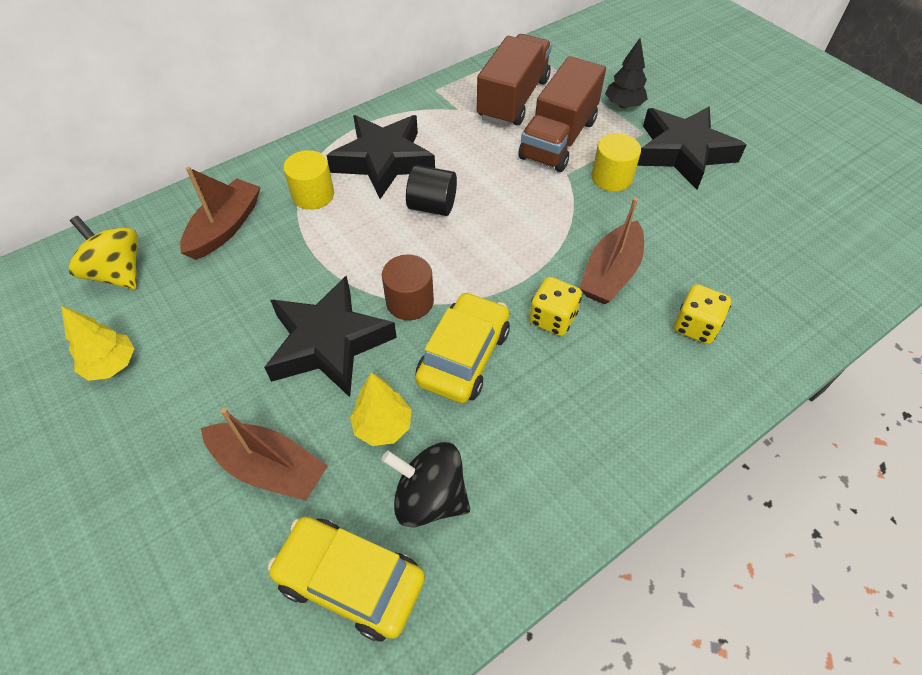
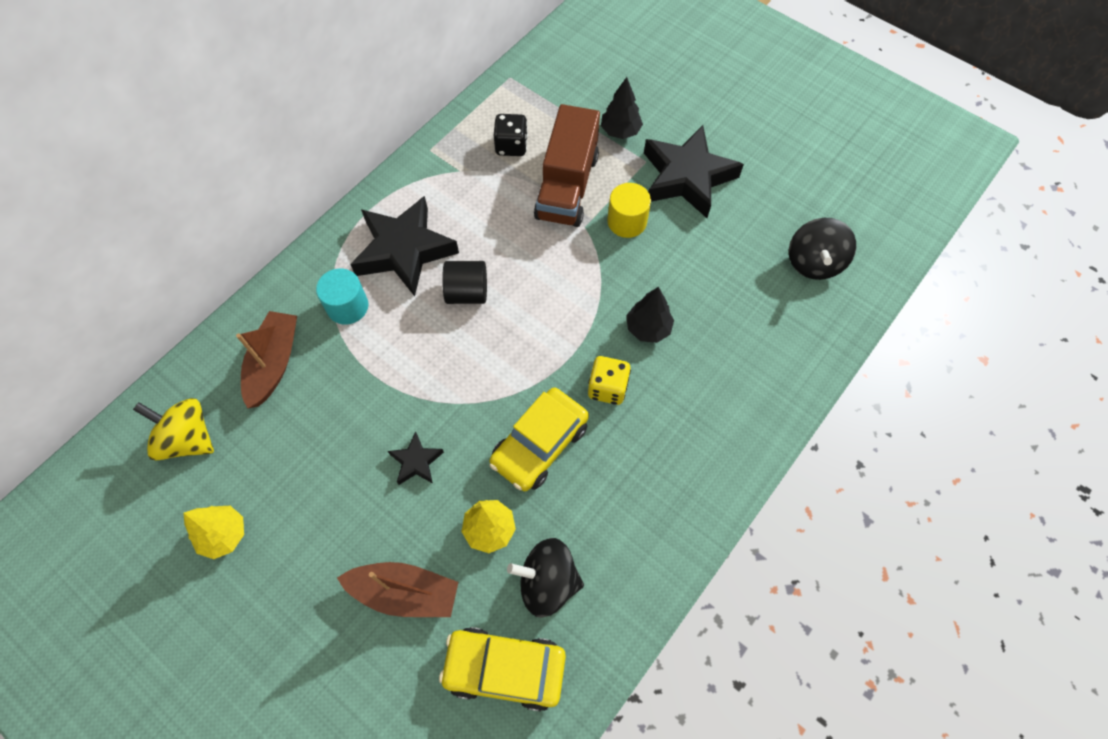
camera: 15 degrees left, 10 degrees up
(313, 195) = (347, 306): yellow cylinder -> turquoise cylinder
(328, 343) = (416, 461): black star -> black star, size x0.46
(409, 301) = (476, 401): brown cylinder -> none
(463, 356) = (540, 444): yellow car -> yellow car turned 150 degrees counterclockwise
(513, 99) = (511, 146): brown truck -> black dice
(610, 273) = (648, 328): brown boat -> black tree
(695, 326) = (730, 365): yellow dice -> none
(808, 250) = (813, 262): none -> black spinning top

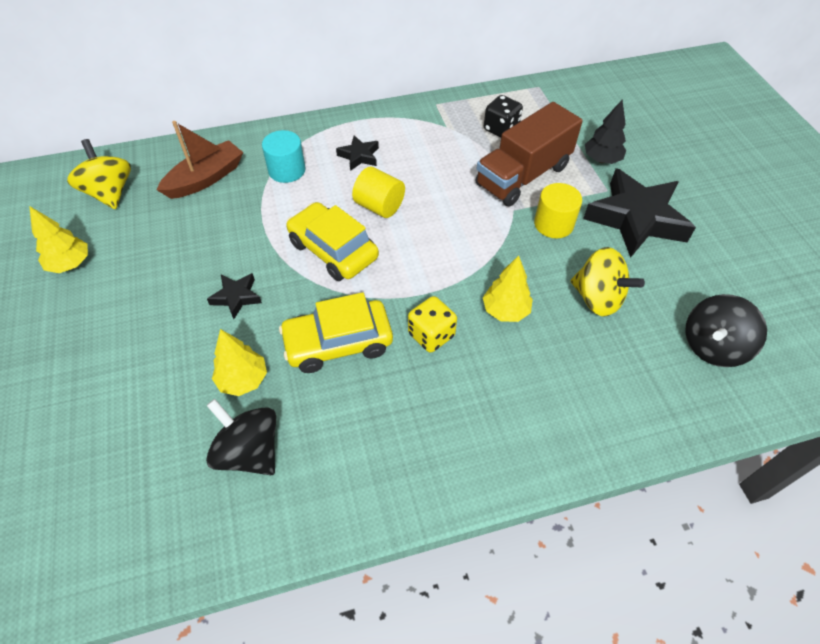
camera: 35 degrees right, 10 degrees down
(404, 250) = (359, 156): black star -> black star, size x0.46
(405, 593) = (141, 383): brown boat -> none
(467, 293) = (379, 206): black cylinder -> yellow cylinder
(504, 669) = (154, 495): yellow car -> yellow car (333, 250)
(648, 328) = (505, 311): black tree -> yellow tree
(708, 272) = (597, 298): none -> yellow spinning top

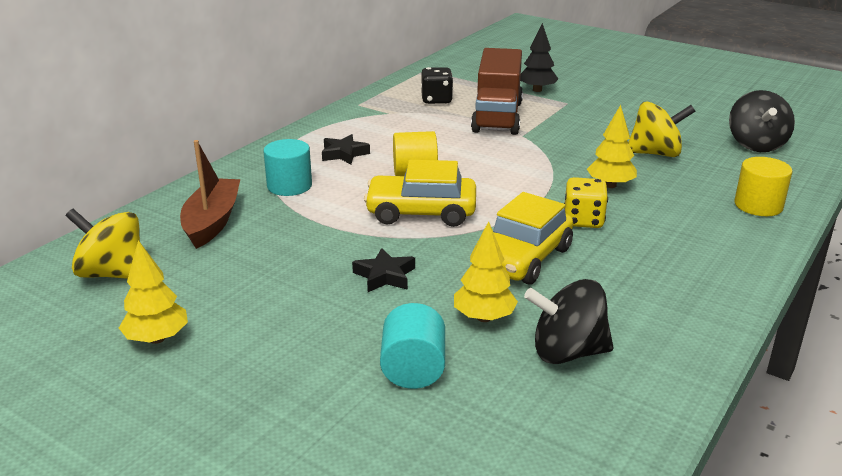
camera: 40 degrees left, 25 degrees down
(151, 392) = (413, 370): none -> turquoise cylinder
(553, 224) = (563, 131): yellow cylinder -> yellow cylinder (758, 205)
(636, 219) = (610, 108): black star -> none

